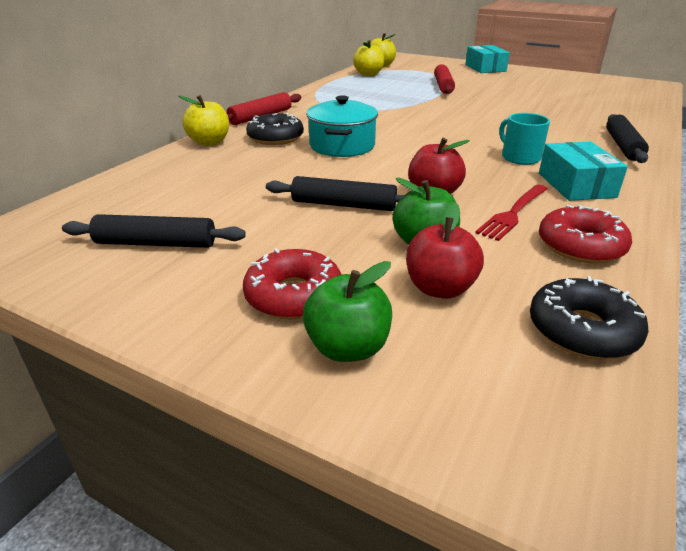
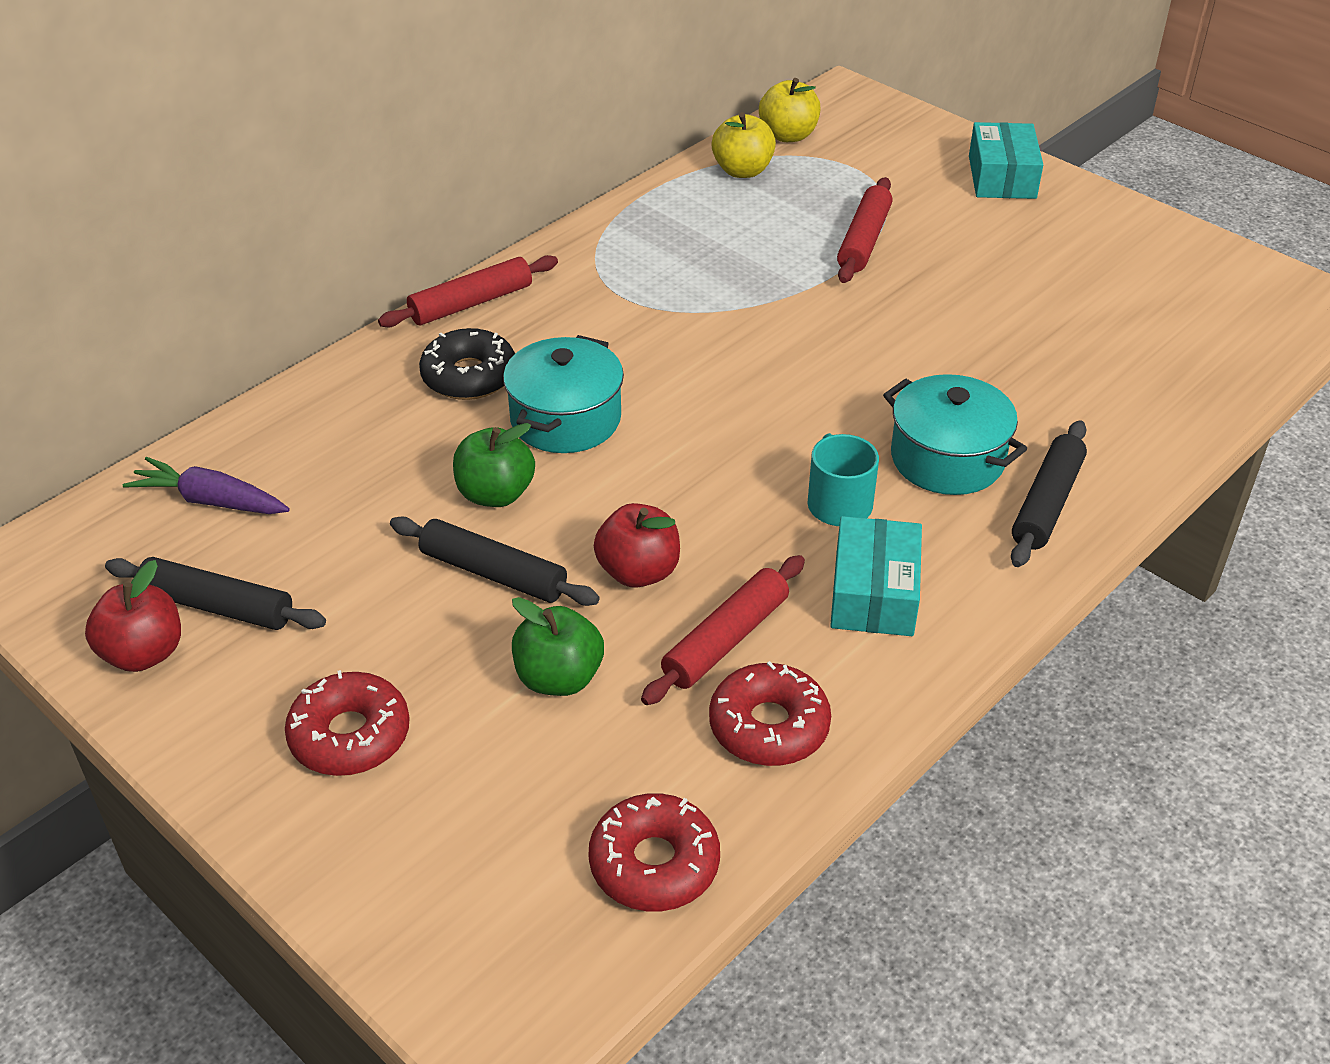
camera: 15 degrees right, 10 degrees up
(132, 198) = (210, 501): none -> purple carrot
(209, 142) = (360, 372): yellow apple -> none
(347, 347) = (374, 827): green apple -> green apple (495, 494)
(440, 288) = (530, 761): red apple -> red apple (144, 653)
(513, 213) = (726, 640): red fork -> red rolling pin
(556, 138) = (947, 459): none -> turquoise pot
(582, 330) = (654, 863): black donut -> red donut

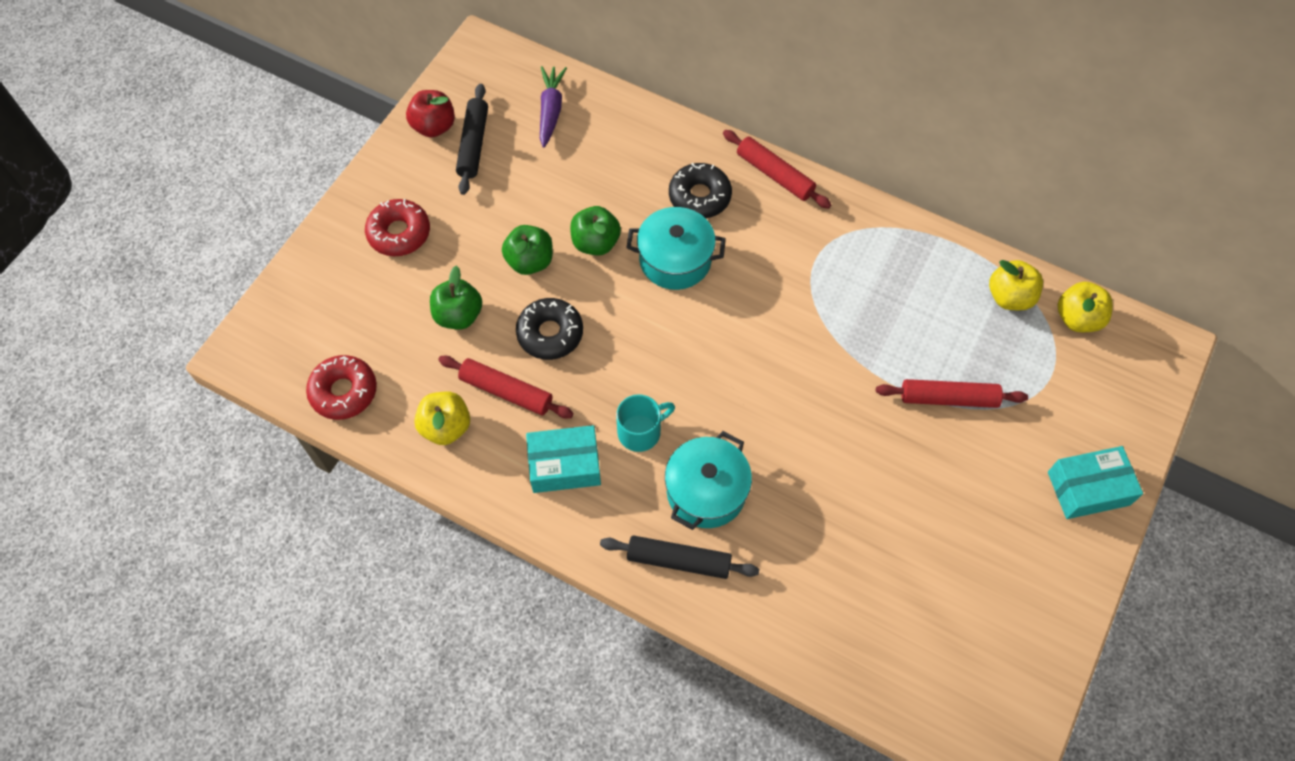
camera: 75 degrees right, 20 degrees up
(493, 573) = (530, 261): black rolling pin -> green apple
(638, 572) = (550, 333): red apple -> black donut
(769, 726) = (446, 427): red donut -> yellow apple

